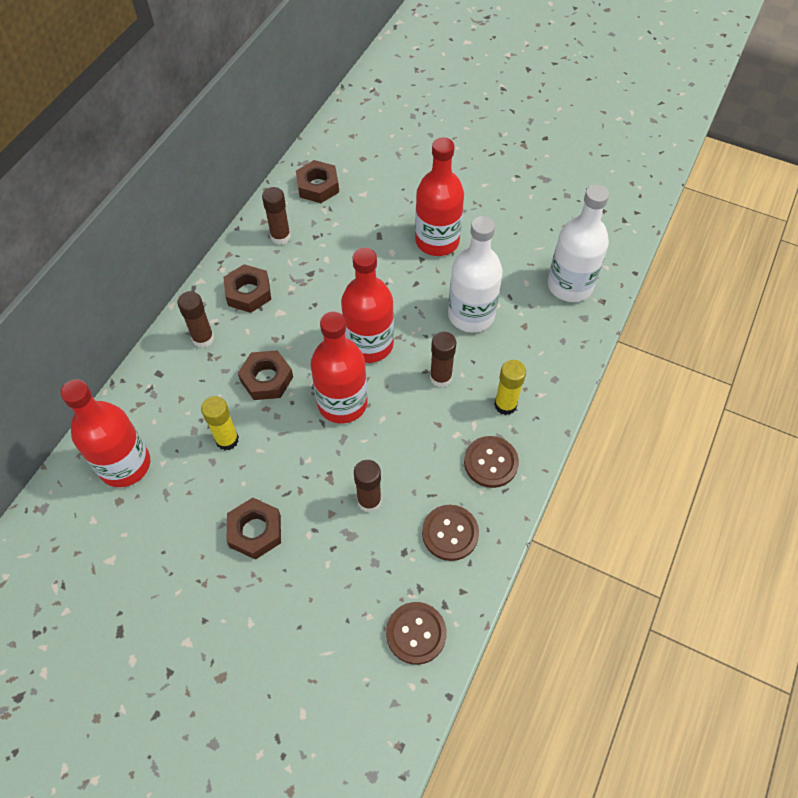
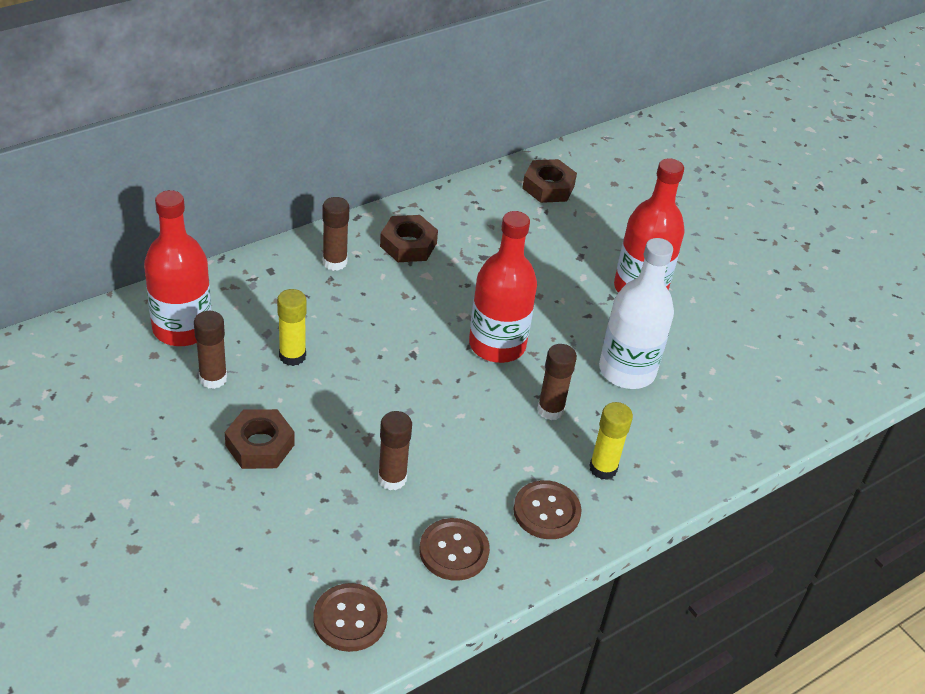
camera: 25 degrees right, 15 degrees down
(267, 379) = (370, 324): brown nut -> none
(280, 237) = (476, 213): brown glue stick -> brown glue stick (213, 378)
(342, 403) = (430, 381): red bottle -> none
(570, 285) = (761, 396): white bottle -> none

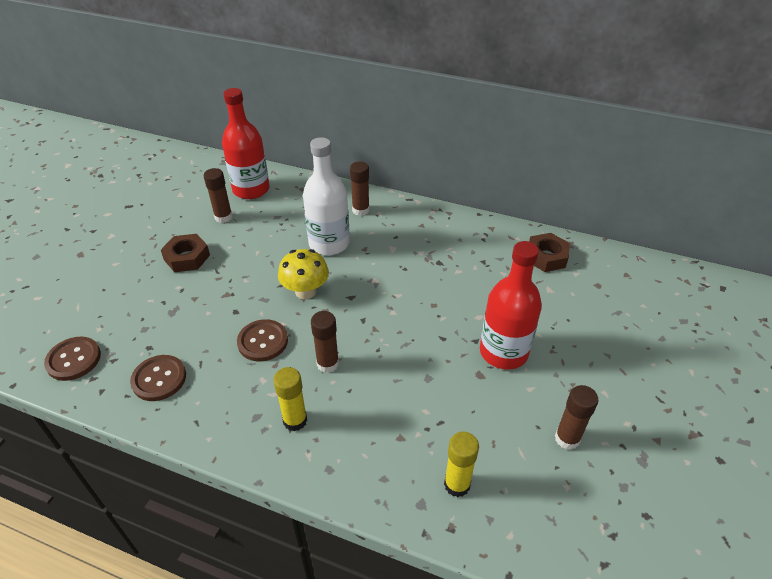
camera: 60 degrees right, 0 degrees up
(292, 356) = (267, 234): yellow glue stick -> yellow glue stick (457, 484)
(392, 479) = (201, 321): brown glue stick -> brown glue stick (567, 438)
(408, 245) = (410, 228): brown nut -> none
(428, 374) = (305, 291): none -> yellow mushroom
(497, 345) = (363, 308): red bottle -> none
(546, 511) = (228, 409): brown button -> brown button (263, 341)
(627, 370) = (408, 386): white bottle -> white bottle (329, 244)

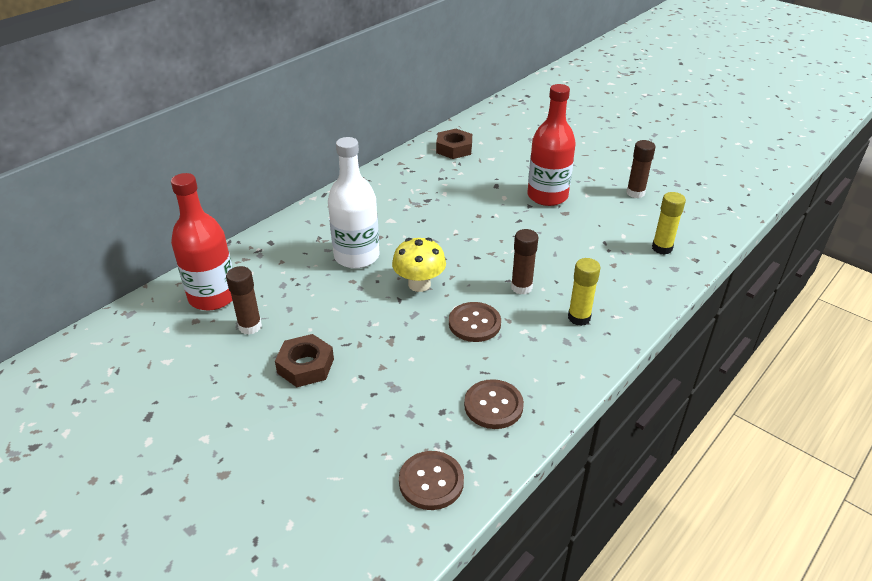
camera: 70 degrees left, 5 degrees down
(360, 210) = (318, 226): brown glue stick -> none

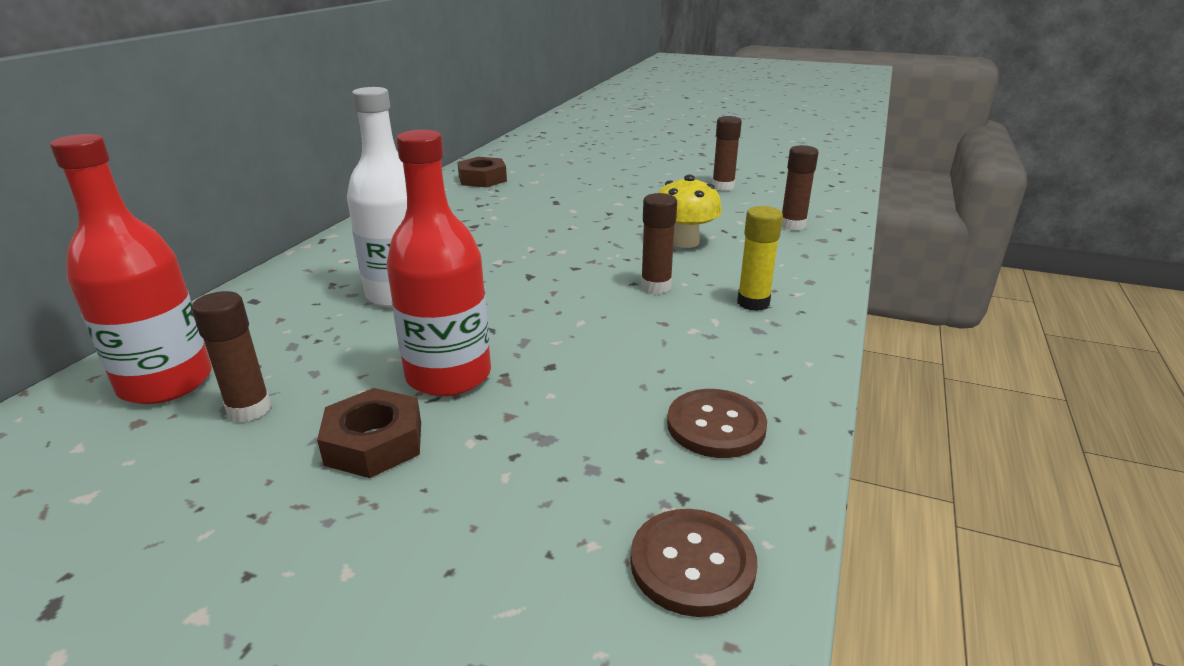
camera: 20 degrees left, 10 degrees down
(419, 284) = (512, 307): yellow mushroom -> yellow mushroom (685, 242)
(474, 323) = (619, 335): brown button -> none
(547, 196) = (625, 202): red bottle -> red bottle (448, 375)
(662, 248) = (792, 225): yellow glue stick -> brown glue stick

